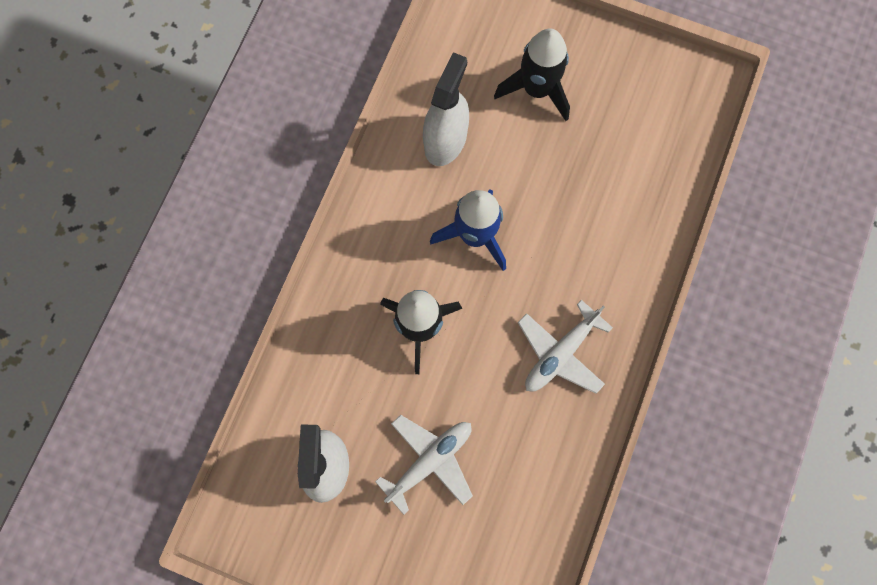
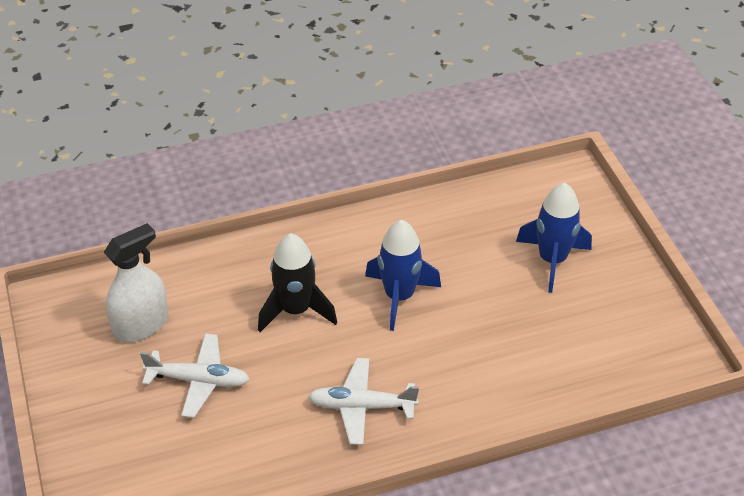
camera: 50 degrees right, 30 degrees down
(445, 140) = (452, 235): white spray bottle -> none
(537, 89) = (552, 260): black rocket -> blue rocket

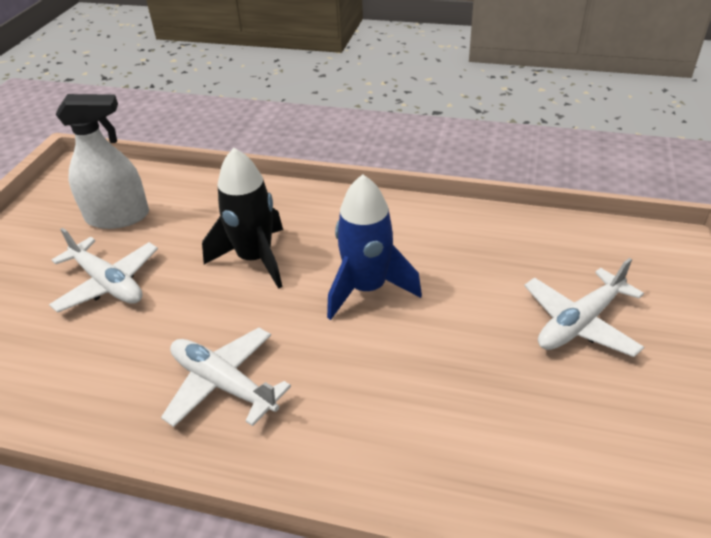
camera: 35 degrees right, 5 degrees down
(552, 260) = (579, 323): blue rocket -> white plane

